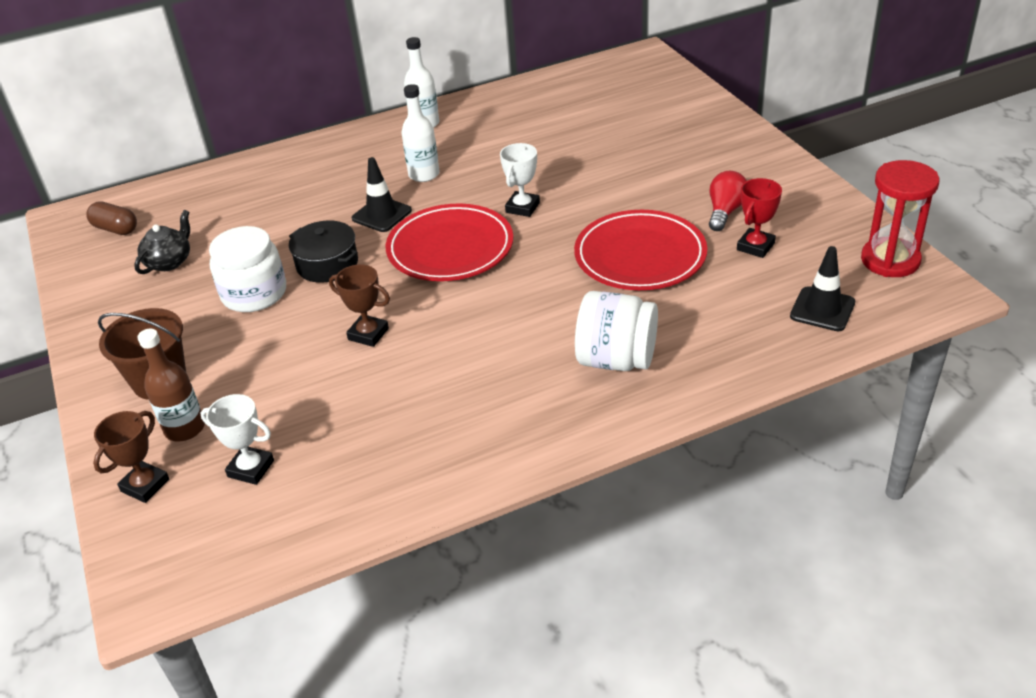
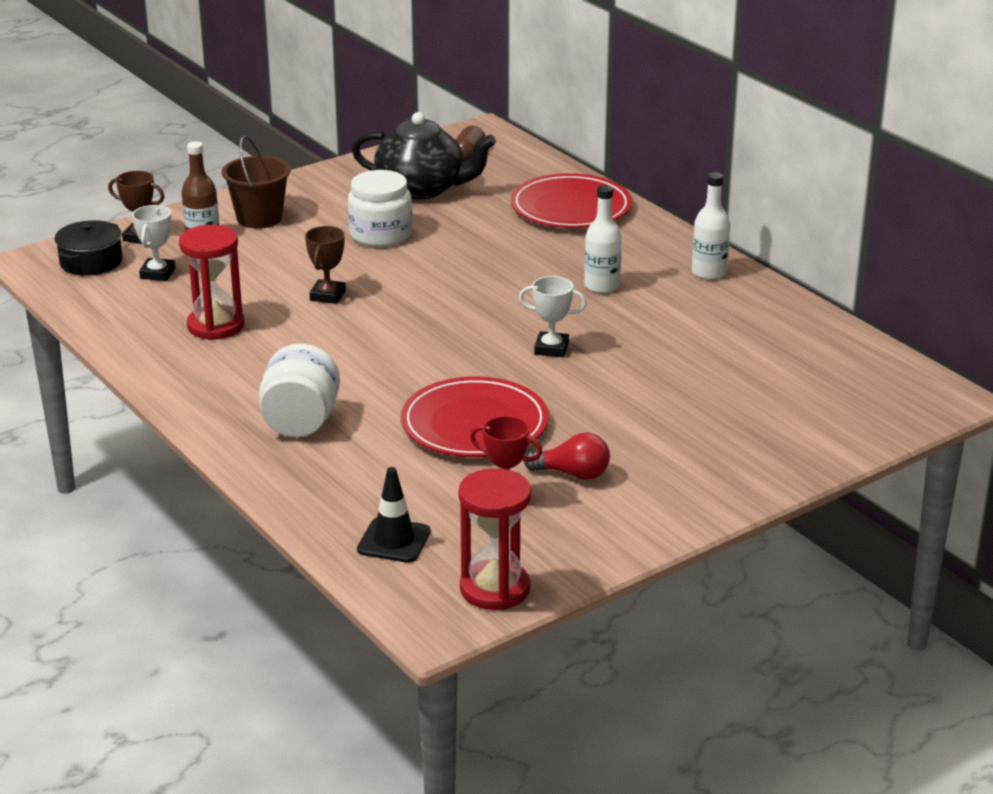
camera: 75 degrees right, 10 degrees down
(169, 261) = (422, 189): black teapot -> black teapot, size x1.89
(327, 264) = (431, 260): black pot -> black pot (91, 262)
(382, 215) = (520, 274): black traffic cone -> none
(399, 418) = (216, 326): none -> red hourglass
(450, 248) = (468, 317): red plate -> red plate (571, 208)

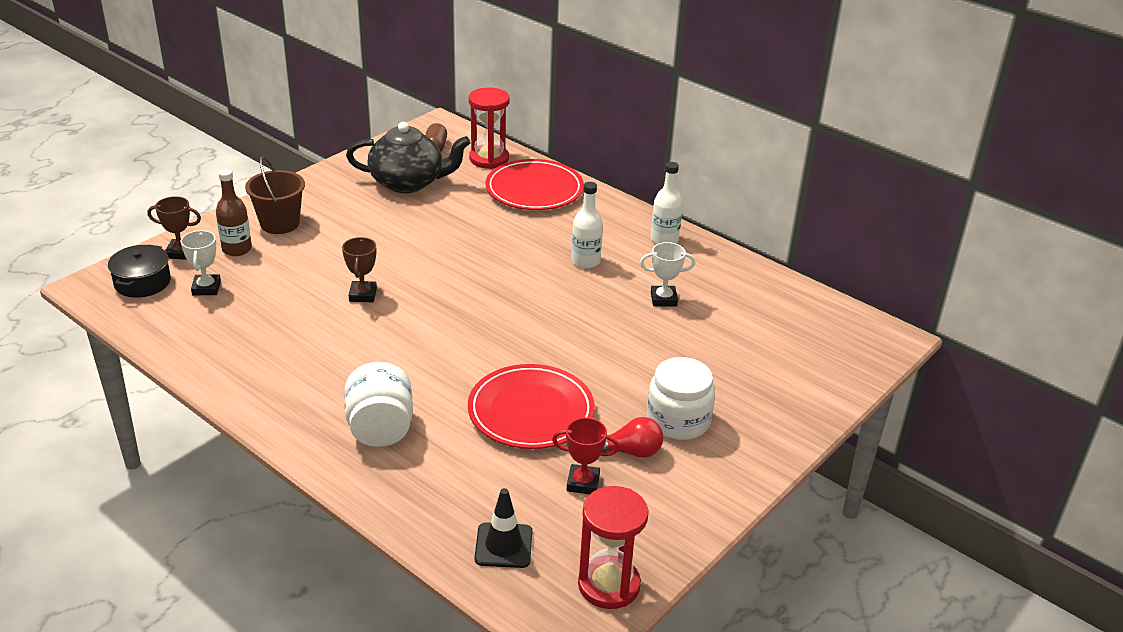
camera: 15 degrees left, 5 degrees up
(216, 326) = (274, 336): red hourglass -> red hourglass (489, 159)
(380, 234) = (388, 230): white jar -> white jar (678, 421)
(551, 348) = (567, 327): white trophy -> white trophy (663, 299)

